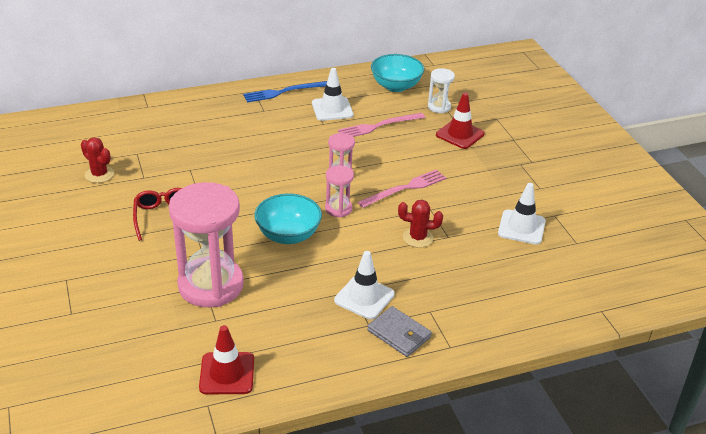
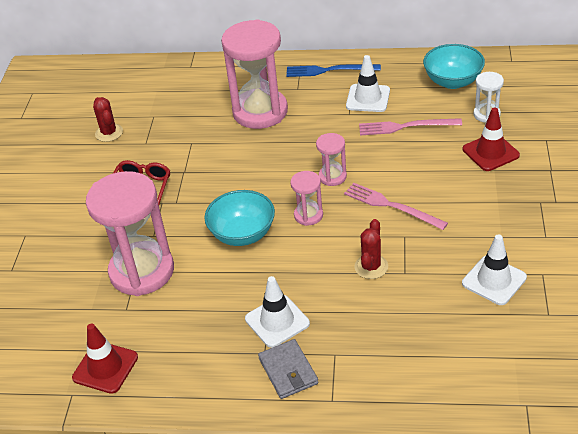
camera: 30 degrees right, 5 degrees up
(241, 134) = (260, 112): none -> pink hourglass
(405, 188) = (391, 206): pink fork -> pink fork turned 135 degrees counterclockwise
(417, 238) = (371, 267): red cactus -> red cactus turned 75 degrees clockwise

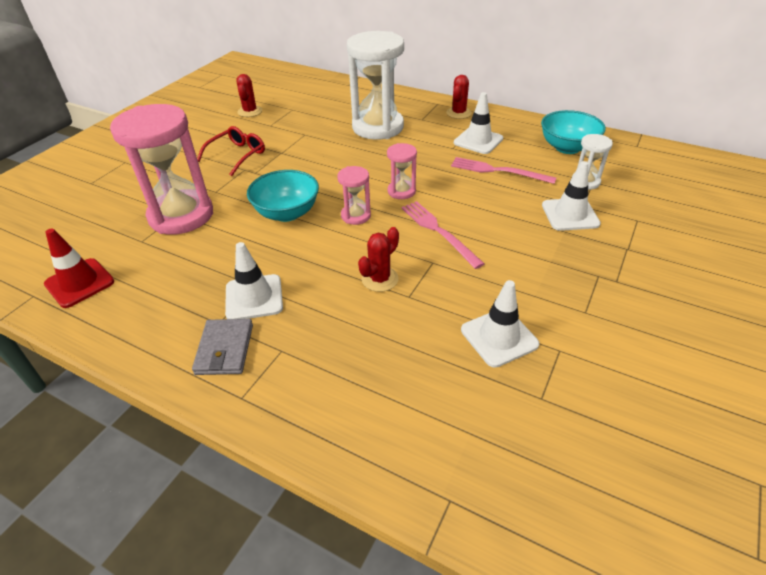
camera: 20 degrees right, 0 degrees up
(260, 112) = (378, 127): pink hourglass -> white hourglass
(329, 70) = (458, 113): blue fork -> red cactus
(490, 152) = (570, 214): red traffic cone -> white traffic cone

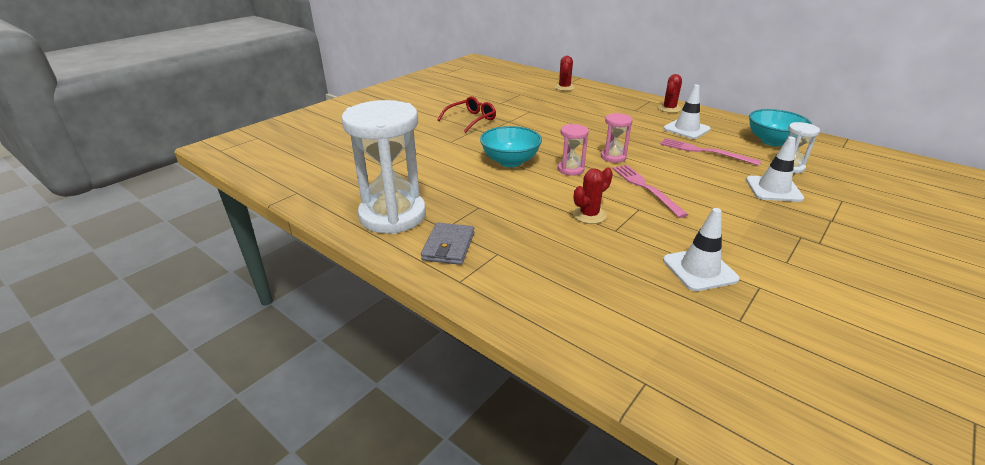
camera: 10 degrees right, 10 degrees down
(79, 283) = (334, 188): red traffic cone -> none
(181, 215) = (421, 154): pink hourglass -> none
(250, 111) = (484, 92): red cactus -> red cactus (564, 87)
(254, 297) = (477, 215): white traffic cone -> none
(378, 127) = (594, 112): white hourglass -> white hourglass (393, 215)

